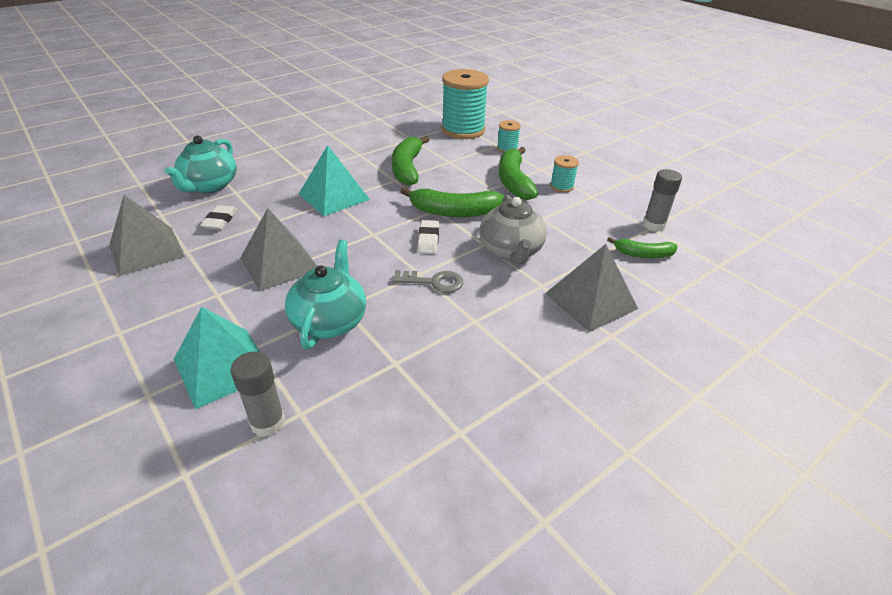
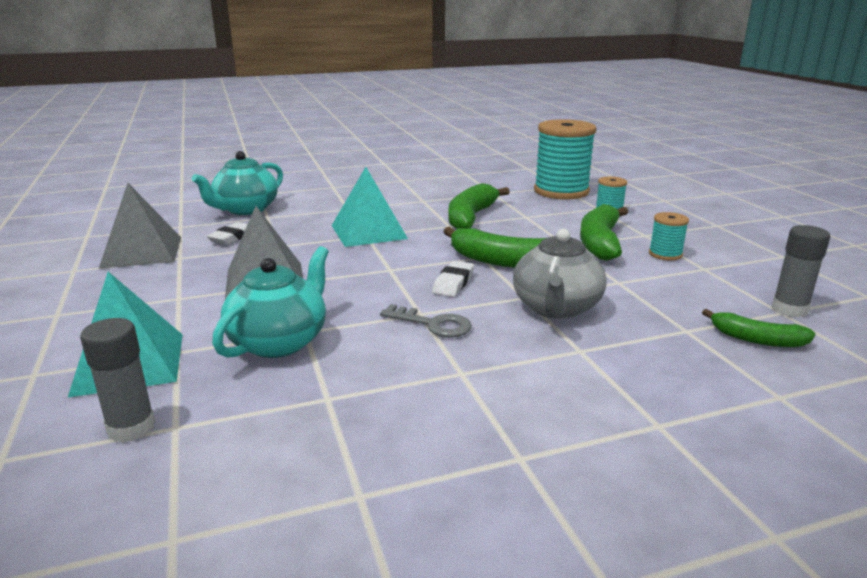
camera: 20 degrees right, 15 degrees down
(590, 300) = (645, 379): grey pyramid -> none

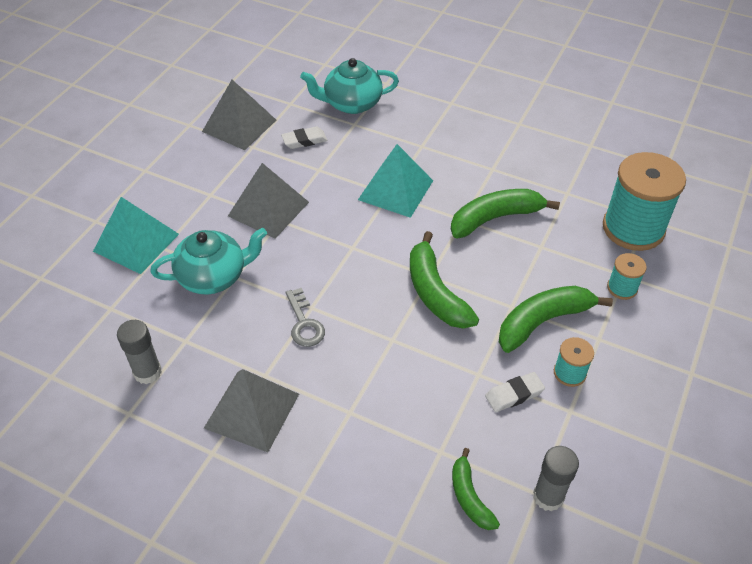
camera: 45 degrees right, 25 degrees up
(131, 428) = (95, 295): grey glue stick -> grey glue stick (147, 372)
(453, 283) = (369, 292): white eraser -> white eraser (514, 394)
(497, 401) = (252, 410): none -> grey pyramid
(556, 308) = (393, 366): grey teapot -> none

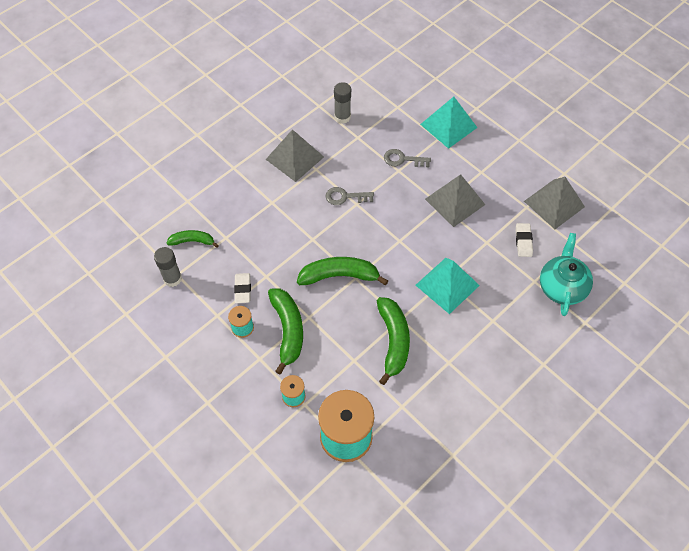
camera: 110 degrees right, 10 degrees up
(213, 276) = (403, 159): turquoise teapot -> grey key

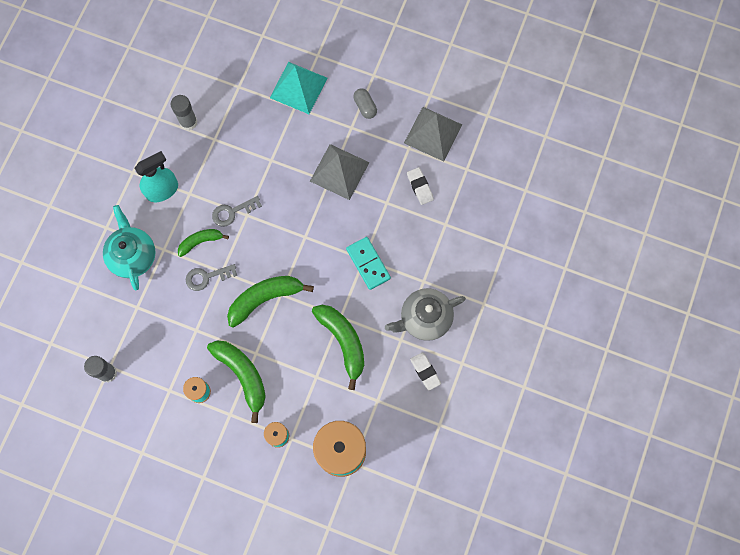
camera: 25 degrees left, 15 degrees up
(192, 241) = (106, 325): green banana -> green banana (200, 242)
(243, 289) = (180, 353): white eraser -> white eraser (425, 371)
(295, 158) = (162, 190): grey pyramid -> turquoise spray bottle
(403, 159) = (270, 146): grey key -> grey key (207, 277)
(447, 285) = (368, 264): turquoise pyramid -> turquoise domino
(480, 353) = (424, 318): none -> grey teapot
(501, 161) = (365, 107): none -> grey capsule
(562, 287) = (472, 219): turquoise teapot -> turquoise teapot (133, 255)

